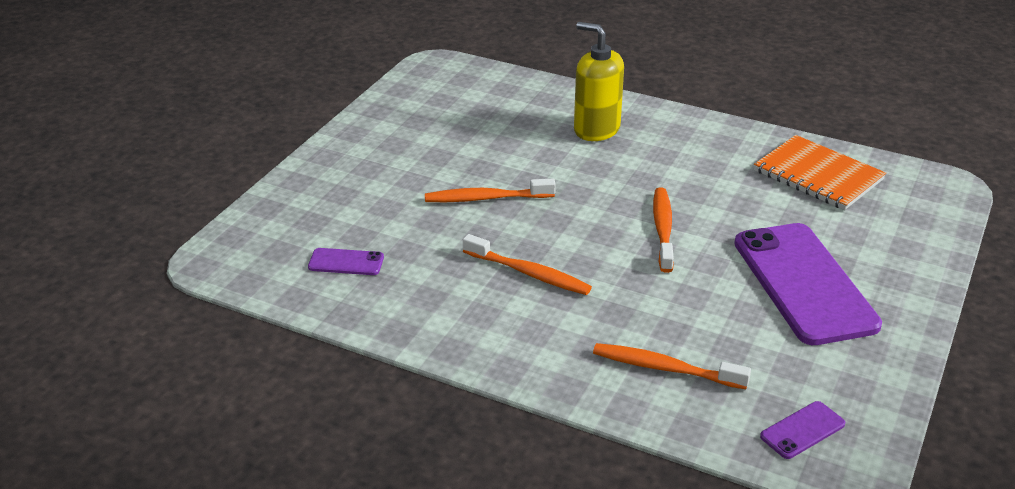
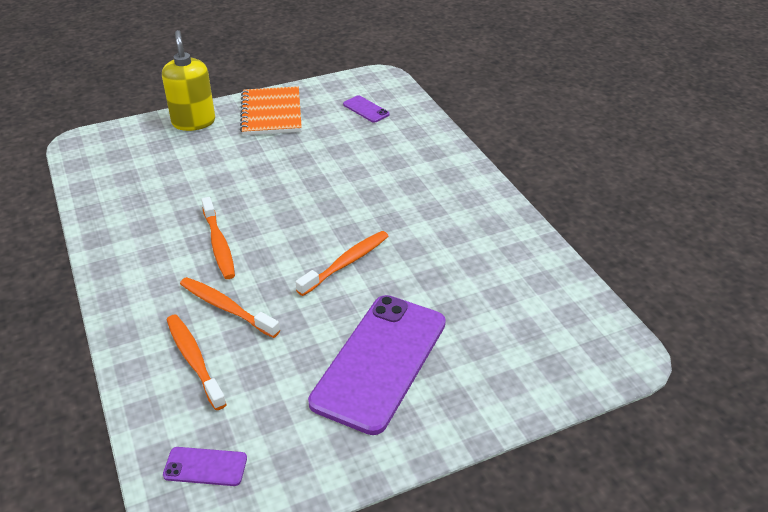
camera: 40 degrees right, 5 degrees up
(346, 262) = (137, 180): purple phone -> purple phone (366, 109)
(486, 198) = (271, 181): orange toothbrush -> orange toothbrush (226, 307)
(596, 129) = (414, 169): yellow soap dispenser -> yellow soap dispenser (193, 122)
(818, 175) = (525, 286): orange notebook -> orange notebook (271, 113)

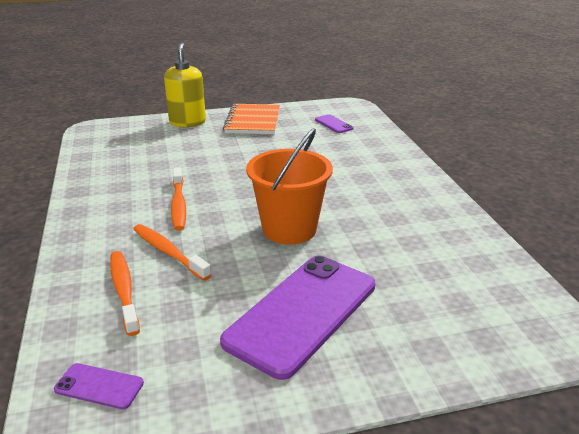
camera: 10 degrees right, 10 degrees down
(346, 263) = (289, 229): orange toothbrush -> orange bucket

